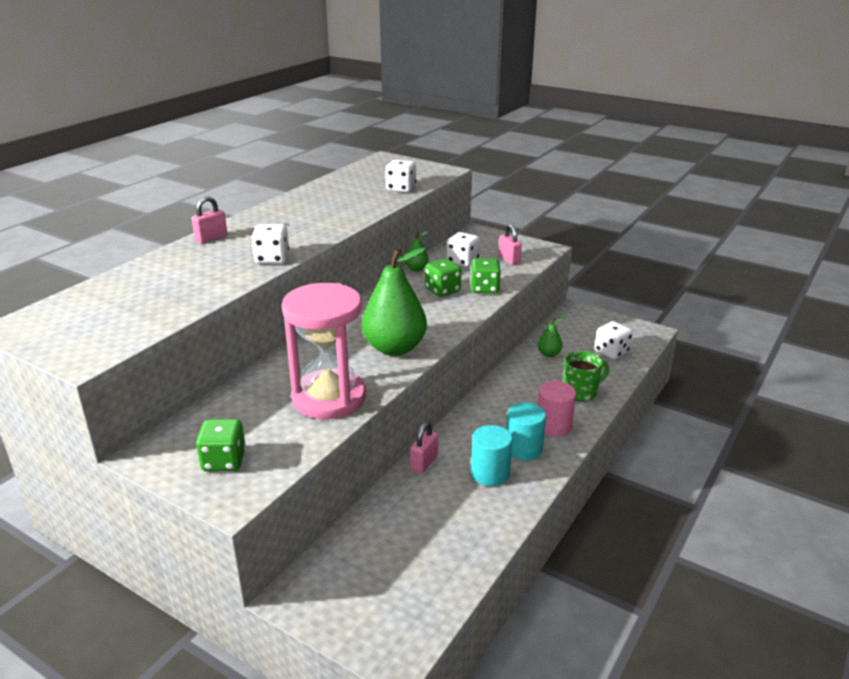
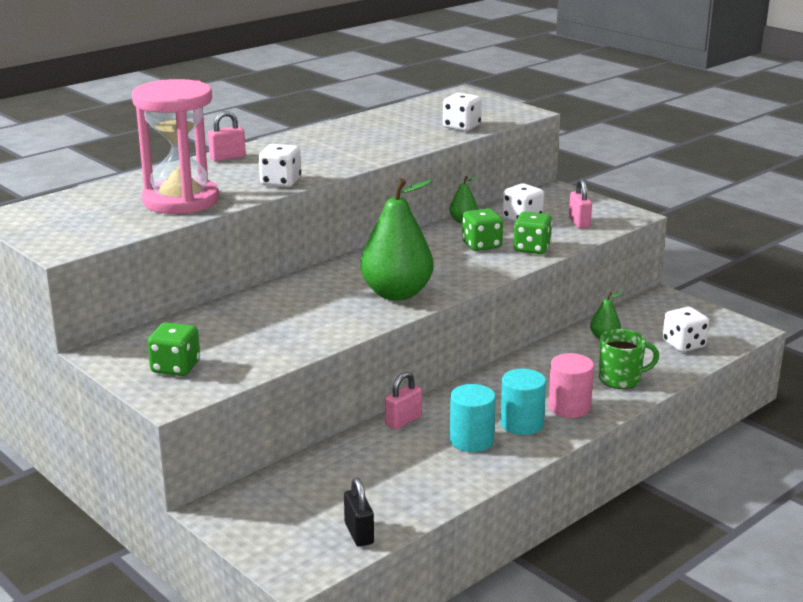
camera: 15 degrees right, 5 degrees down
(329, 398) = (304, 329): pink hourglass -> pink hourglass (181, 201)
(435, 595) = (359, 533): none -> black padlock

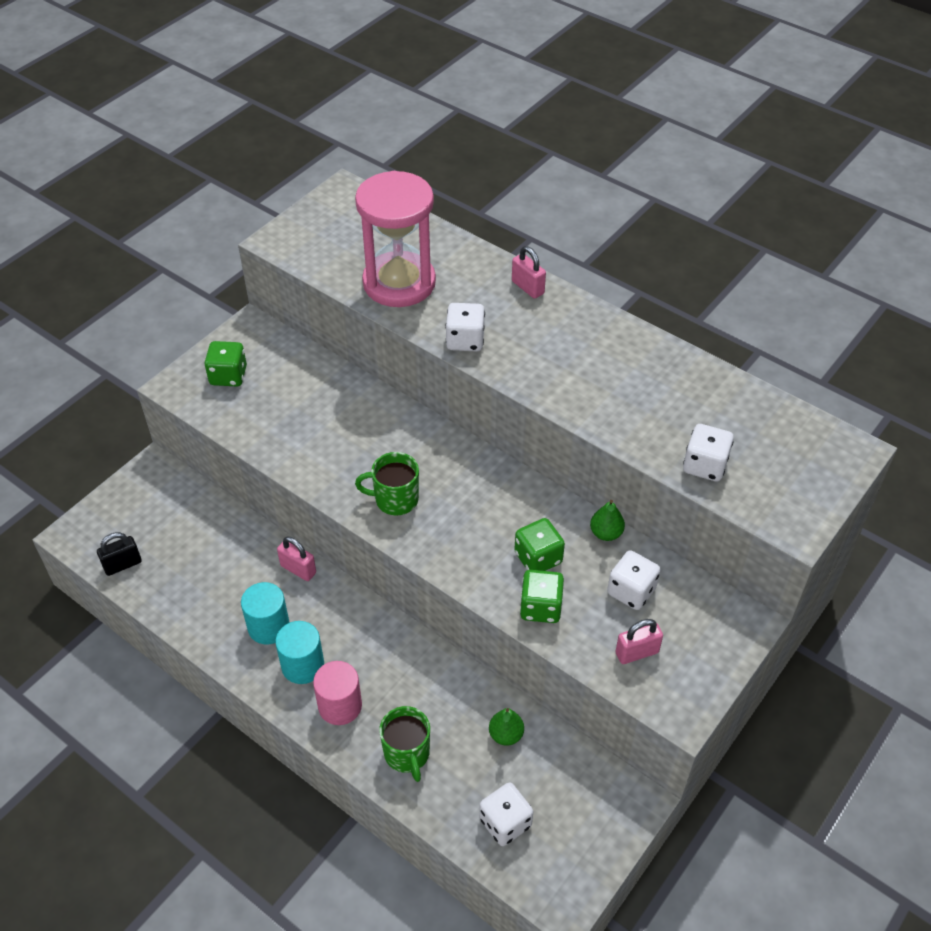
camera: 80 degrees right, 25 degrees up
(396, 294) = (395, 499): green pear -> green mug

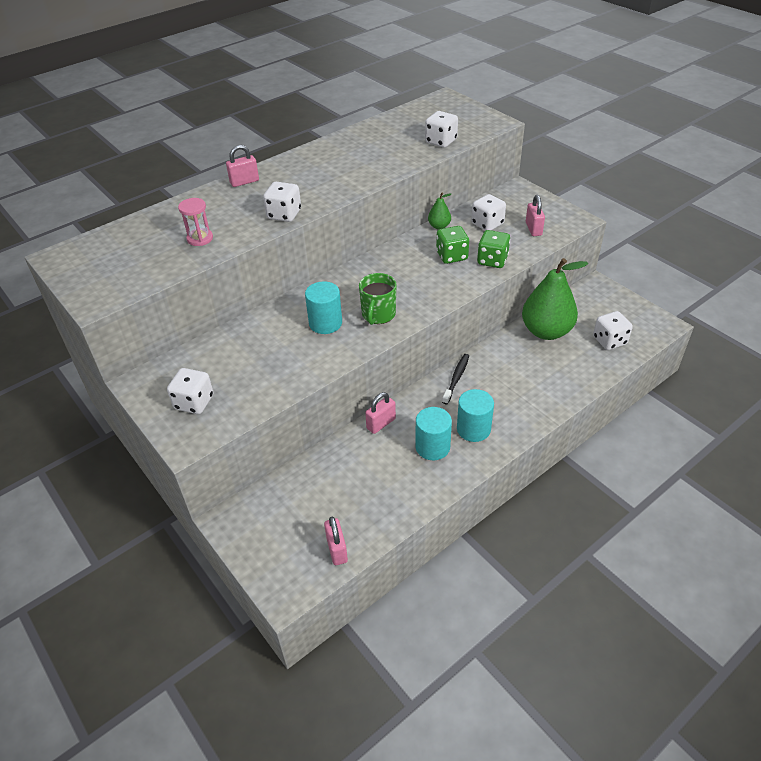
camera: 75 degrees left, 5 degrees down
(122, 564) = (337, 550): black padlock -> pink padlock
(228, 376) = (194, 402): green dice -> white dice
(340, 706) = (512, 411): pink cylinder -> none
(369, 452) = (325, 323): none -> turquoise cylinder
(388, 635) = (456, 378): none -> black toothbrush
(399, 283) = (200, 238): pink hourglass -> pink hourglass, size x0.42
(407, 754) = (556, 380): green mug -> none
(506, 735) = (546, 331): green pear -> green pear, size x2.24

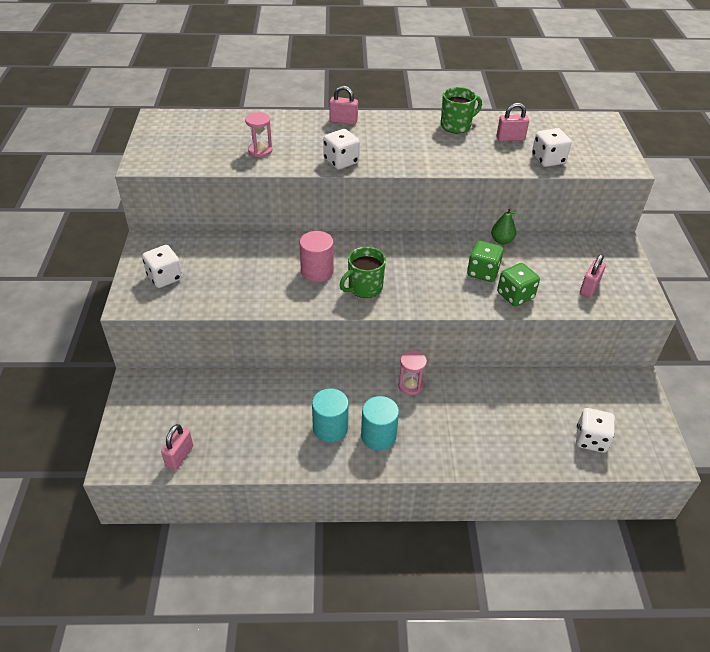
camera: 35 degrees right, 0 degrees up
(325, 323) = (317, 271): turquoise cylinder -> pink cylinder
(343, 145) = (456, 126): none -> green mug
(381, 423) = (311, 383): pink padlock -> pink padlock (510, 138)
(456, 378) = (410, 385): black toothbrush -> pink hourglass
(487, 224) = (549, 261): white dice -> none
(546, 331) = (537, 394): green pear -> none

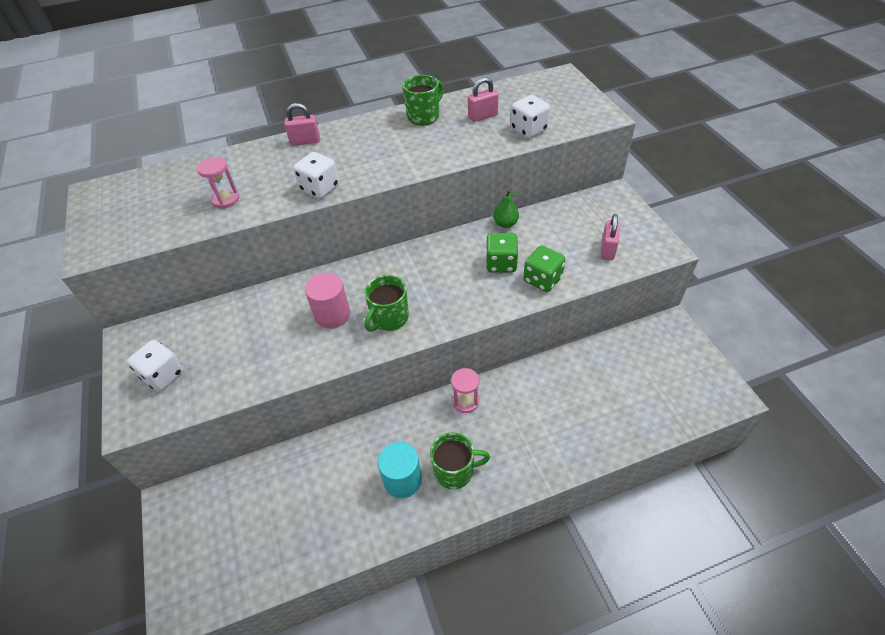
camera: 15 degrees left, 5 degrees up
(179, 456) = (250, 575): pink padlock -> none
(378, 436) = (455, 471): turquoise cylinder -> green mug
(591, 439) = (657, 401): white dice -> none

